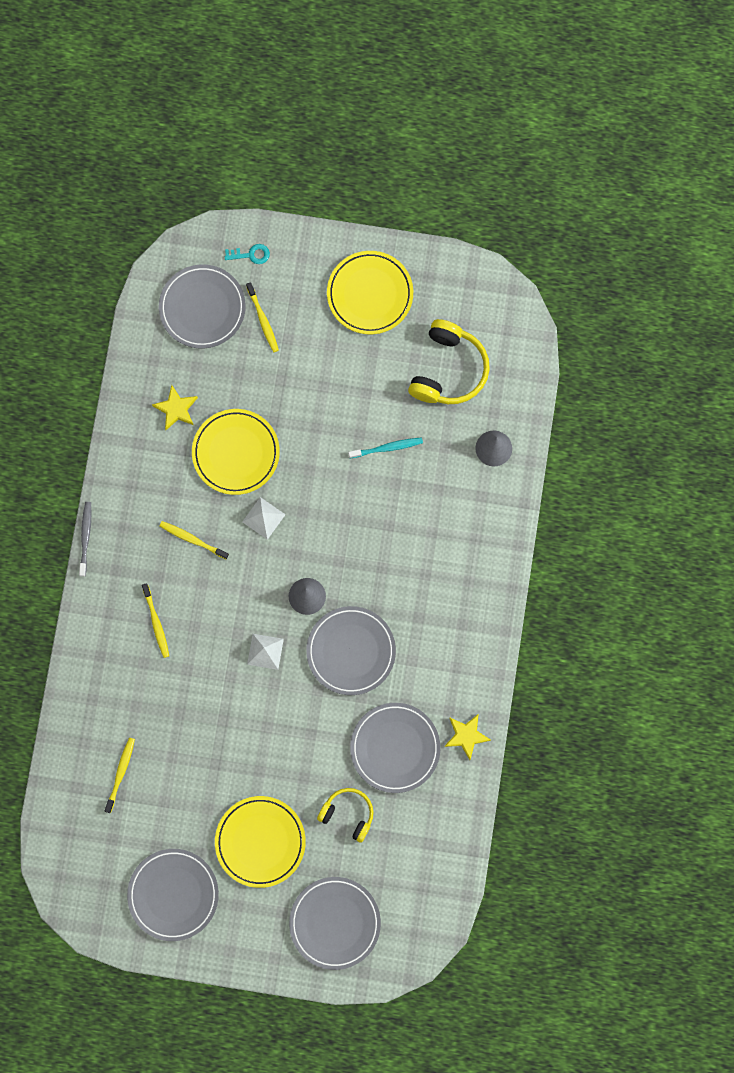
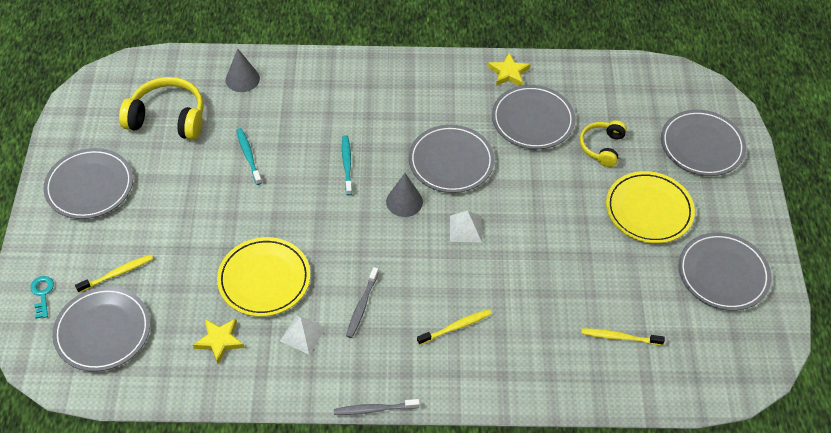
camera: 100 degrees left, 25 degrees down
(192, 539) = (362, 306): yellow toothbrush -> grey toothbrush
(263, 518) = (331, 247): white pyramid -> white pyramid (303, 334)
(362, 545) = (347, 164): none -> turquoise toothbrush
(370, 294) = (90, 186): yellow plate -> grey plate

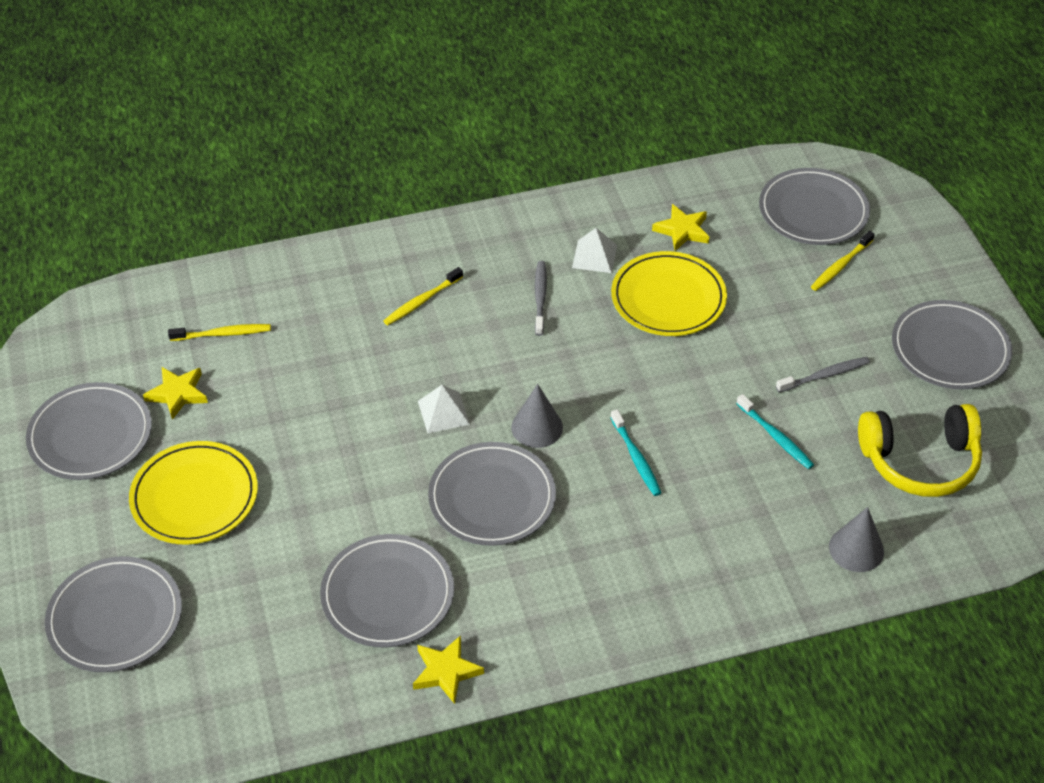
camera: 165 degrees right, 5 degrees down
(42, 294) = (906, 229): turquoise key -> none
(374, 409) = (485, 209): grey toothbrush -> grey toothbrush (825, 375)
(602, 147) = (272, 576): yellow headphones -> none
(658, 292) = (177, 394): none -> yellow star

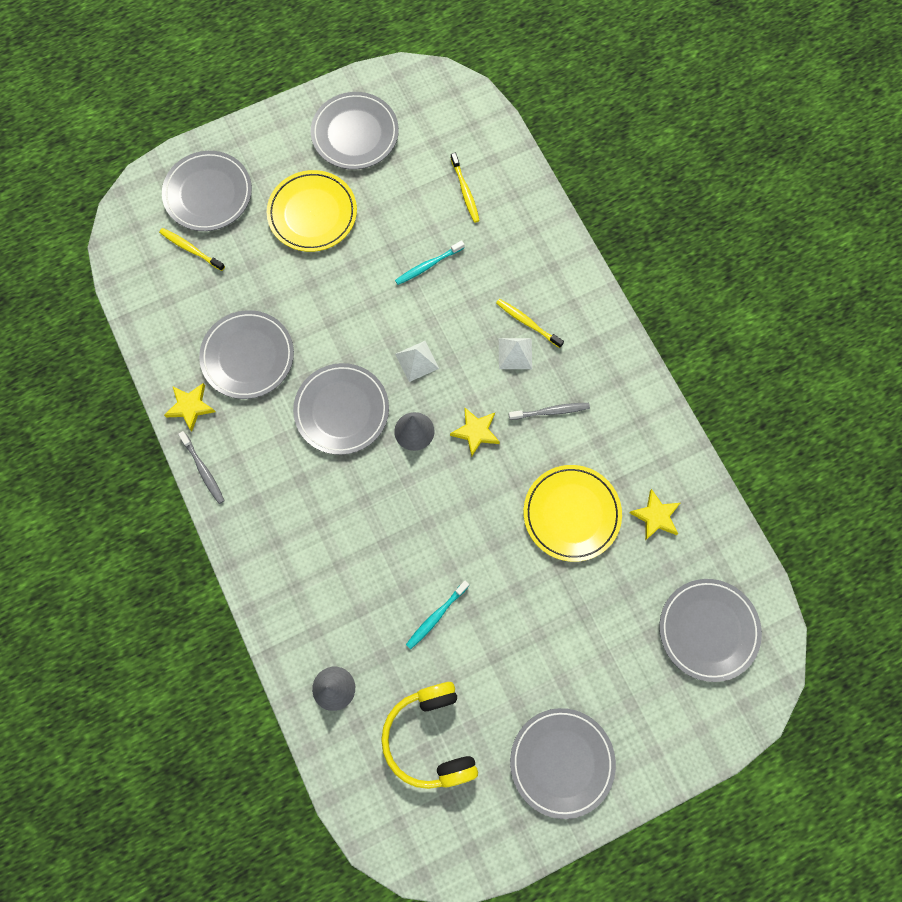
camera: 80 degrees right, 25 degrees up
(177, 394) = (402, 177): yellow star -> yellow star (475, 432)
(594, 256) = (607, 447): white pyramid -> white pyramid (515, 353)
(636, 458) = (396, 509): turquoise toothbrush -> turquoise toothbrush (428, 265)
(825, 375) = (510, 653): grey toothbrush -> grey toothbrush (203, 470)
(840, 266) = (643, 659): yellow toothbrush -> yellow toothbrush (191, 249)

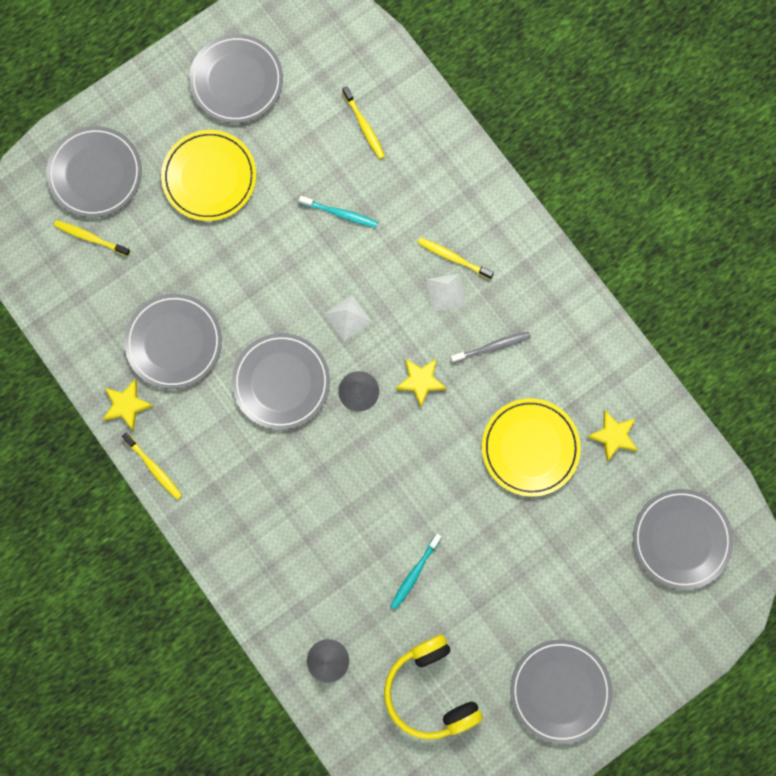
camera: 10 degrees left, 5 degrees up
(203, 470) = (154, 468): grey toothbrush -> yellow toothbrush
(428, 265) = (340, 214): turquoise toothbrush -> turquoise toothbrush turned 120 degrees counterclockwise

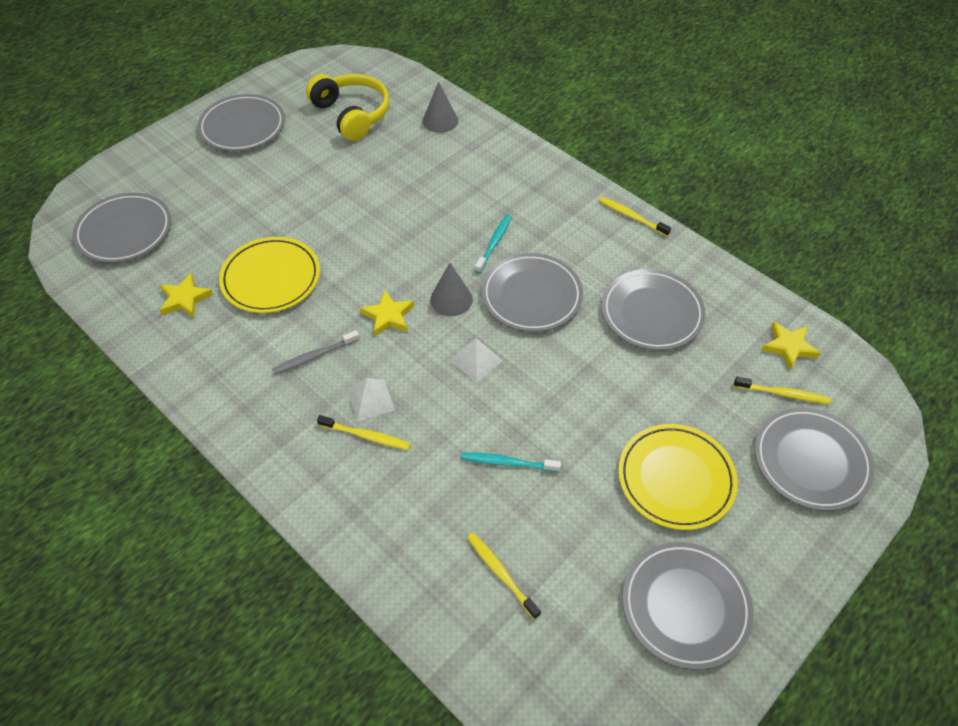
camera: 170 degrees right, 25 degrees down
(126, 405) = (677, 257): yellow star -> yellow star (788, 347)
(414, 573) = (375, 179): turquoise toothbrush -> turquoise toothbrush (494, 243)

